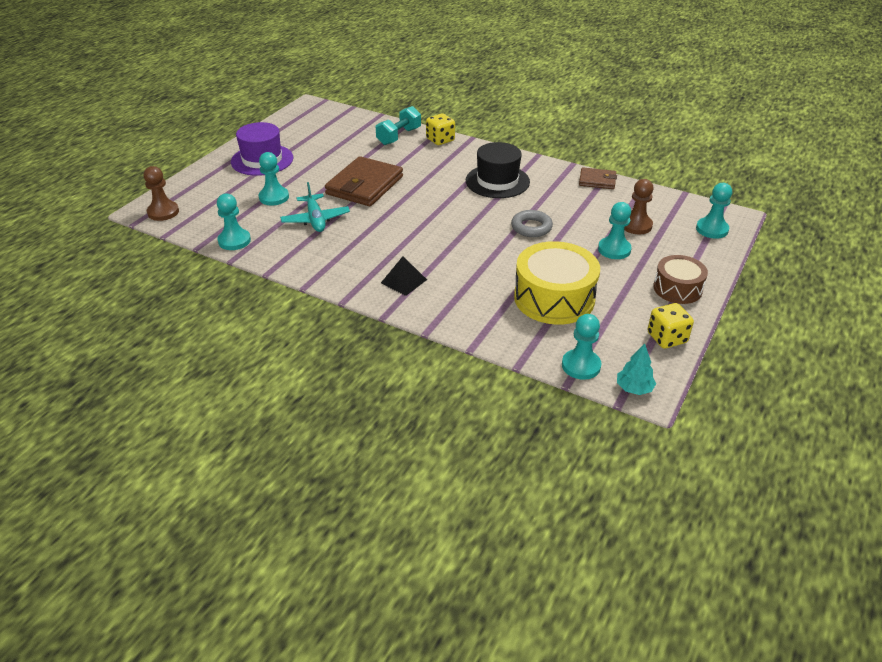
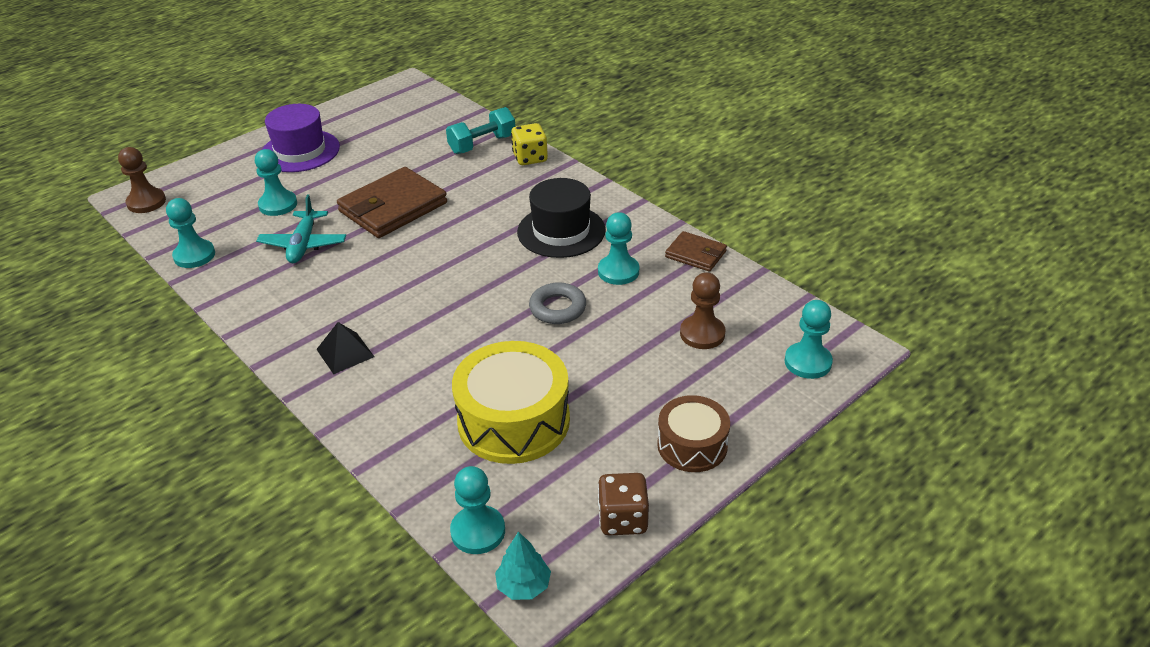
camera: 20 degrees right, 0 degrees up
(614, 249) = (645, 365): turquoise pawn -> turquoise pawn (618, 271)
(666, 338) = (623, 519): yellow dice -> brown dice

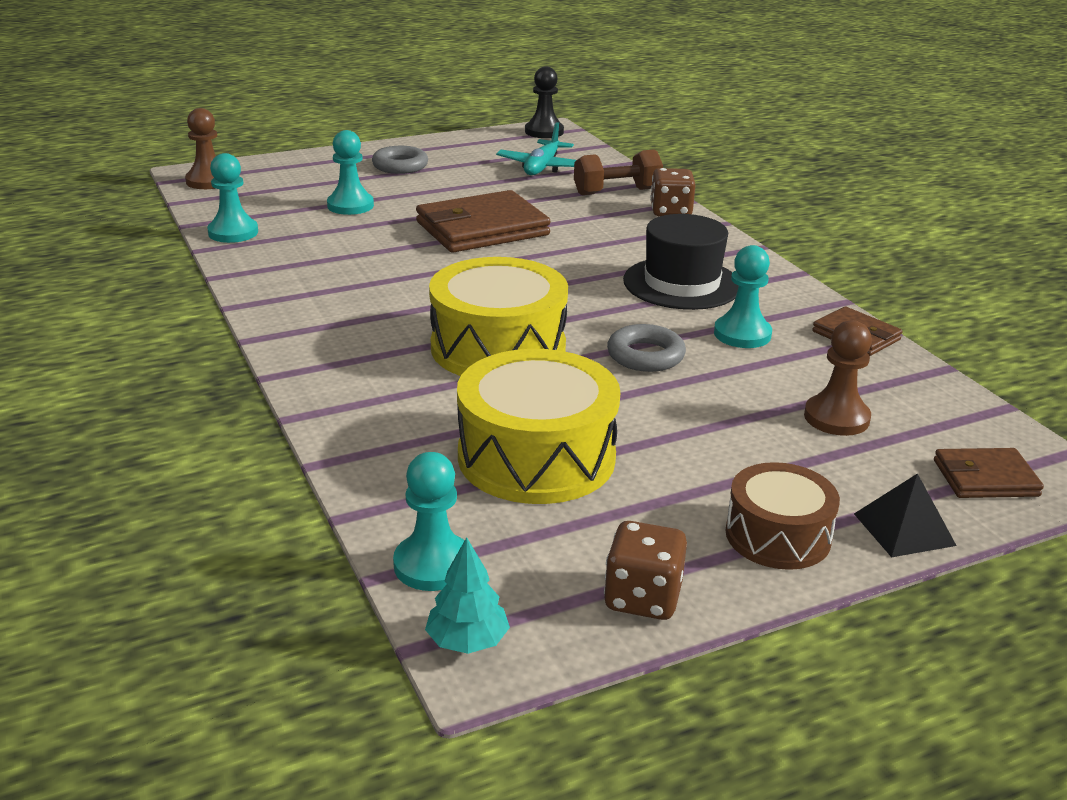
camera: 15 degrees right, 10 degrees down
(300, 151) = (400, 166): purple hat -> grey ring
(303, 244) = (360, 243): turquoise plane -> turquoise plane (542, 167)
(345, 353) = (356, 348): black pyramid -> black pyramid (904, 529)
(402, 88) = (544, 132): none -> black pawn
(450, 326) = (498, 348): none -> yellow drum
(482, 144) = (616, 192): turquoise dumbbell -> brown dumbbell
(530, 158) = (671, 212): yellow dice -> brown dice
(808, 362) = (985, 478): turquoise pawn -> brown wallet

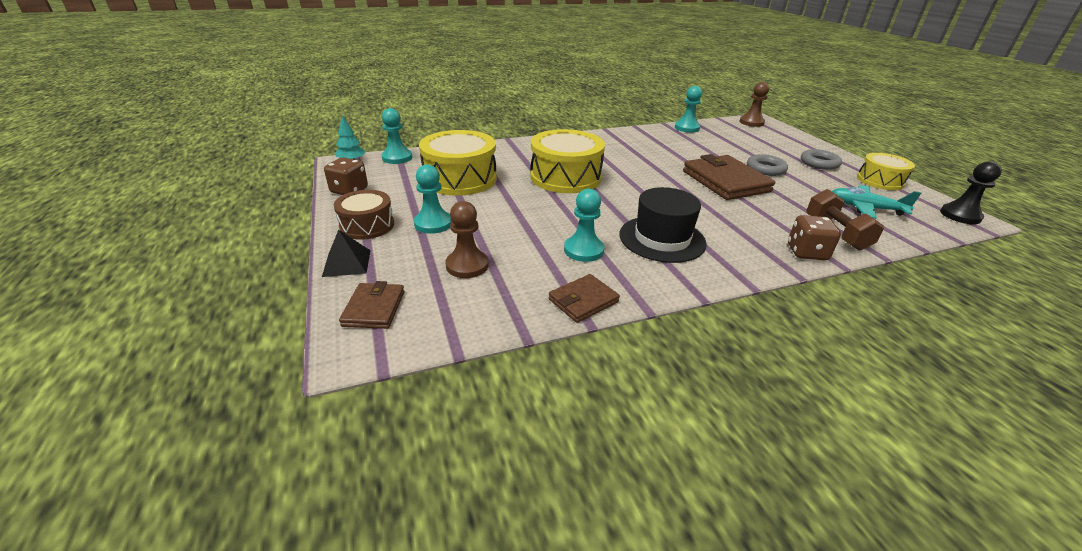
camera: 95 degrees right, 5 degrees up
(350, 205) = (739, 150): turquoise pawn -> turquoise pawn (433, 223)
(455, 146) = (880, 181): none -> yellow drum
(645, 355) = (555, 214): grey ring -> grey ring (765, 169)

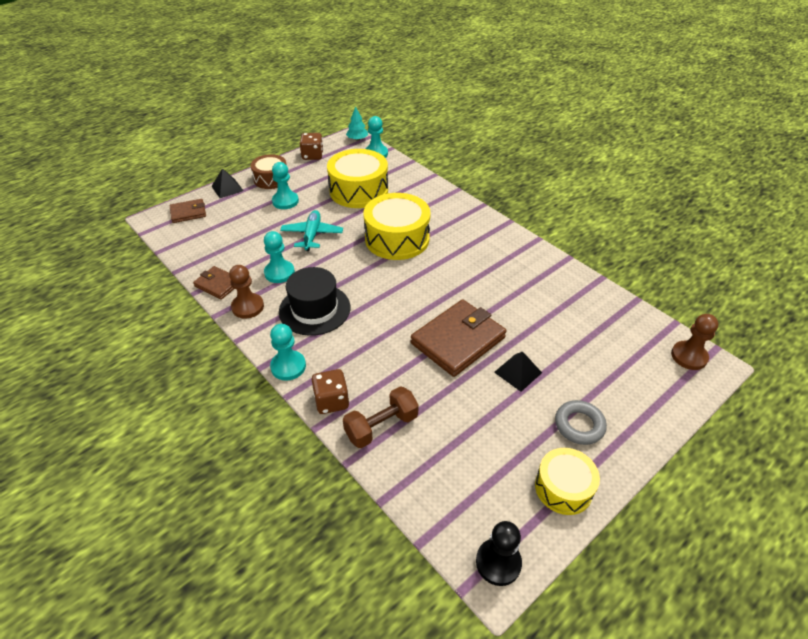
camera: 70 degrees right, 10 degrees up
(467, 265) = (240, 229): brown pawn -> brown pawn (247, 307)
(687, 128) = (602, 297): turquoise pawn -> turquoise pawn (288, 366)
(765, 169) = (518, 372): grey ring -> black pyramid
(865, 208) = (460, 460): turquoise plane -> turquoise plane (312, 235)

